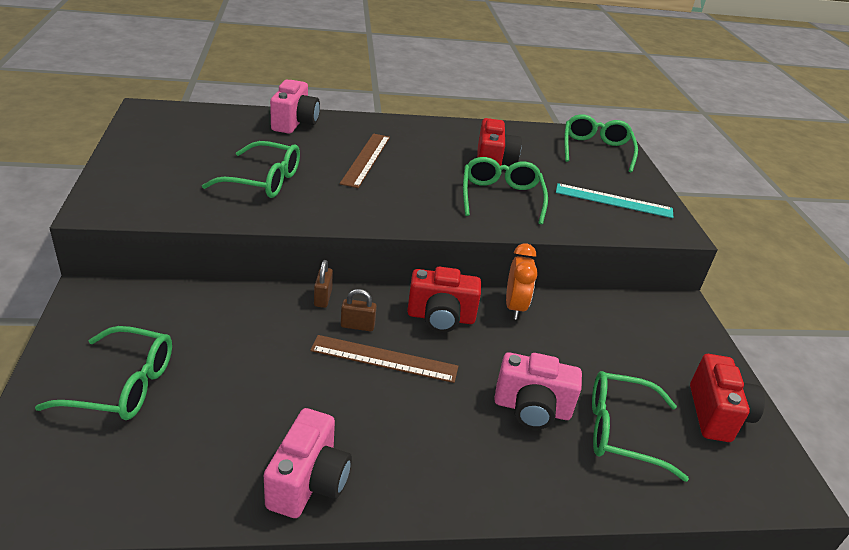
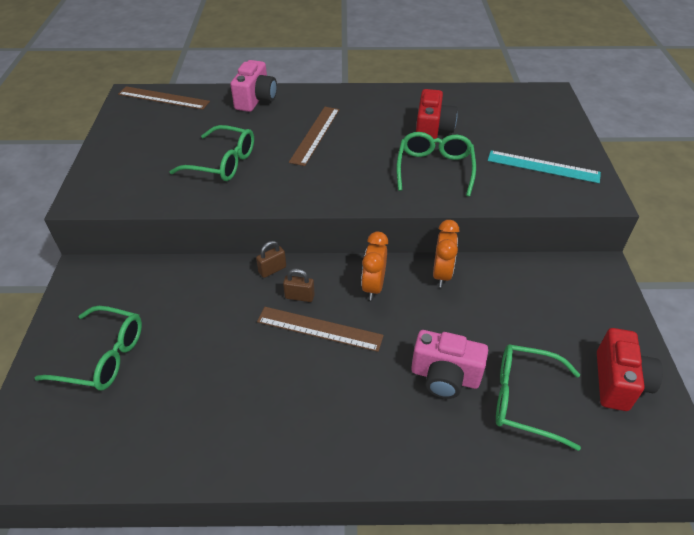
camera: 10 degrees right, 10 degrees up
(186, 115) = (163, 98): none -> brown ruler
(308, 482) = (245, 446): pink camera -> none
(323, 298) = (272, 270): brown padlock -> brown padlock turned 45 degrees clockwise
(441, 317) = (373, 286): red camera -> orange clock
(596, 150) = (534, 110): green glasses -> none

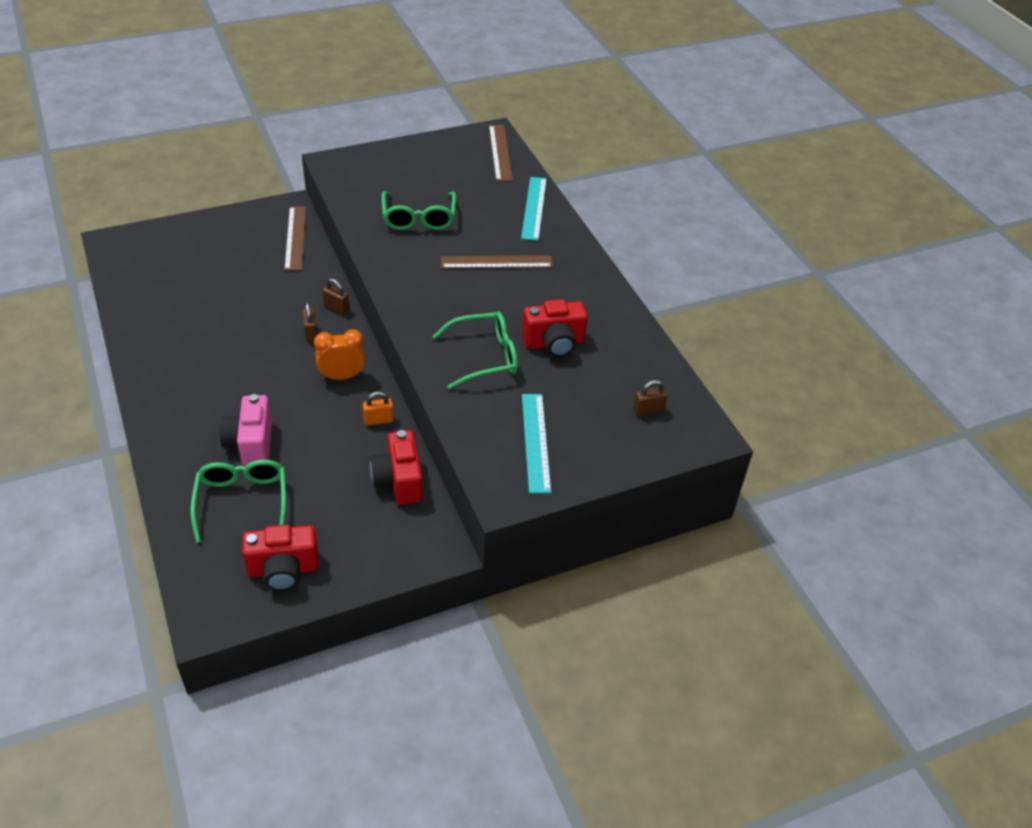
camera: 65 degrees right, 0 degrees up
(103, 357) = (210, 249): green glasses -> none
(256, 100) = (534, 208): pink camera -> turquoise ruler
(319, 329) = (278, 355): brown ruler -> brown ruler (295, 238)
(441, 274) = (378, 420): orange clock -> orange padlock
(520, 277) = (399, 481): none -> red camera
(521, 109) = (648, 410): none -> brown padlock

